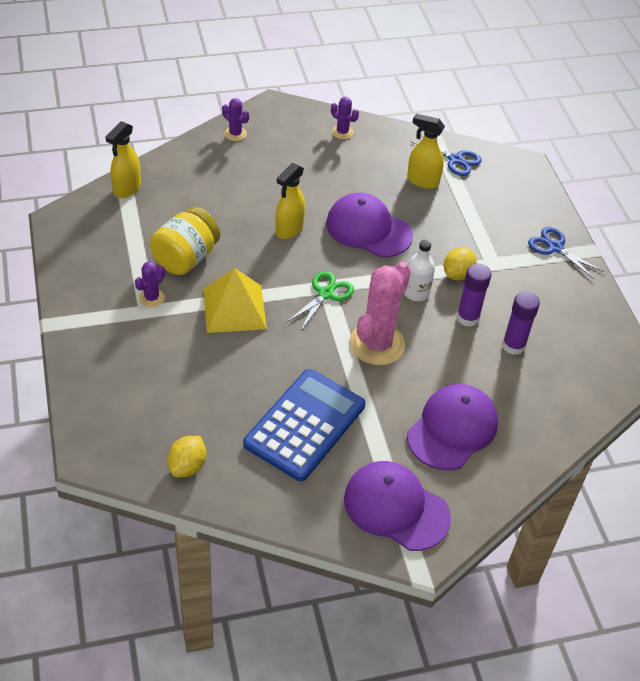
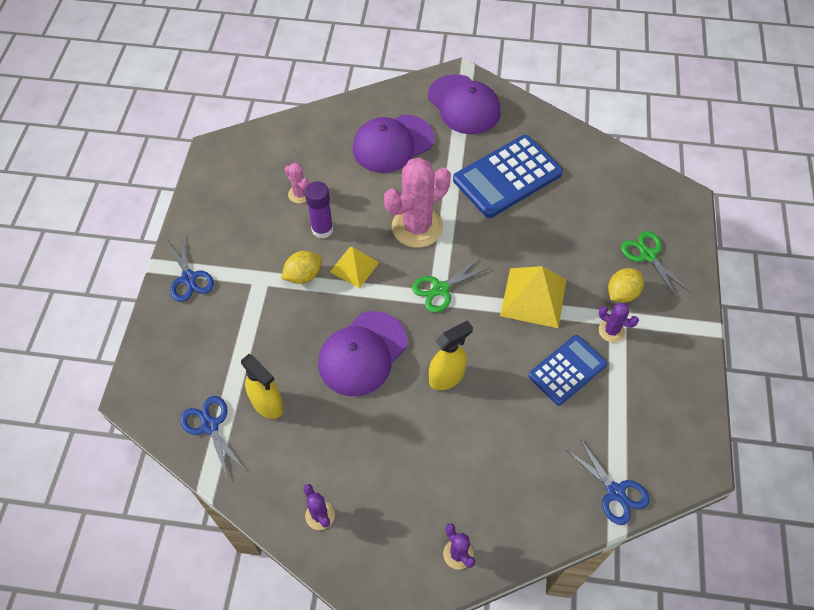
camera: 155 degrees left, 10 degrees up
(125, 377) = (648, 255): none -> green scissors
(127, 189) = (615, 492): yellow spray bottle -> blue scissors
(151, 298) = (611, 331): purple cactus -> purple cactus turned 60 degrees clockwise
(185, 258) = (567, 370): yellow jar -> blue calculator
(187, 466) = (609, 170): yellow lemon -> yellow lemon (622, 293)
(368, 229) = (362, 353): purple cap -> purple cap turned 75 degrees clockwise
(416, 292) = (354, 267): white bottle -> yellow pyramid
(513, 346) = (300, 194): purple glue stick -> pink cactus

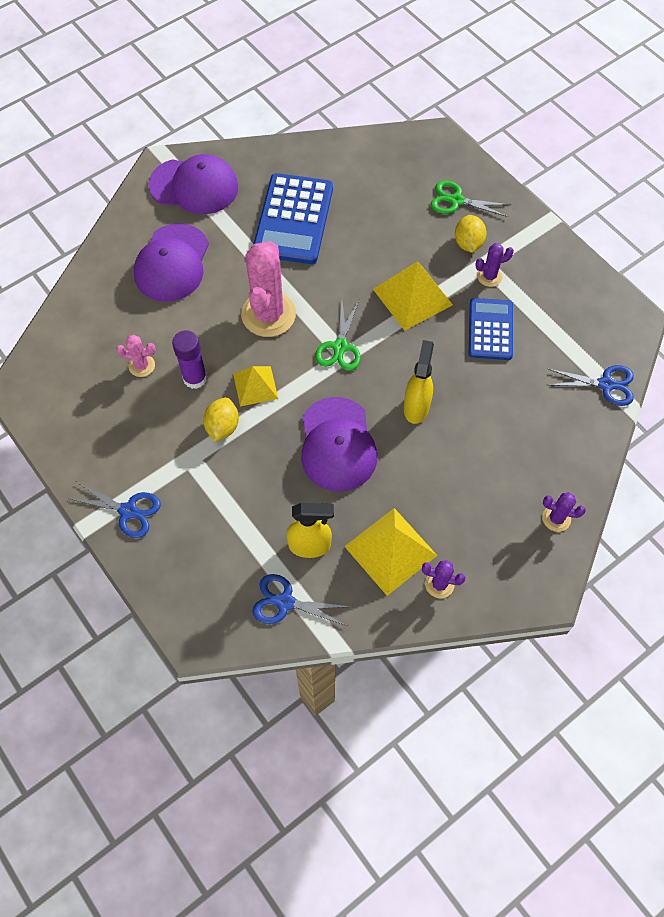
camera: 45 degrees left, 5 degrees up
(314, 459) = (390, 550): none -> yellow pyramid

